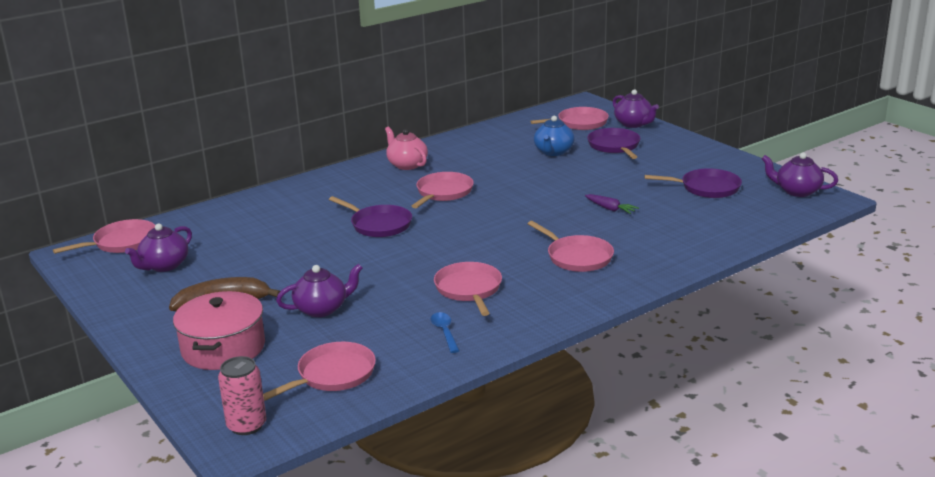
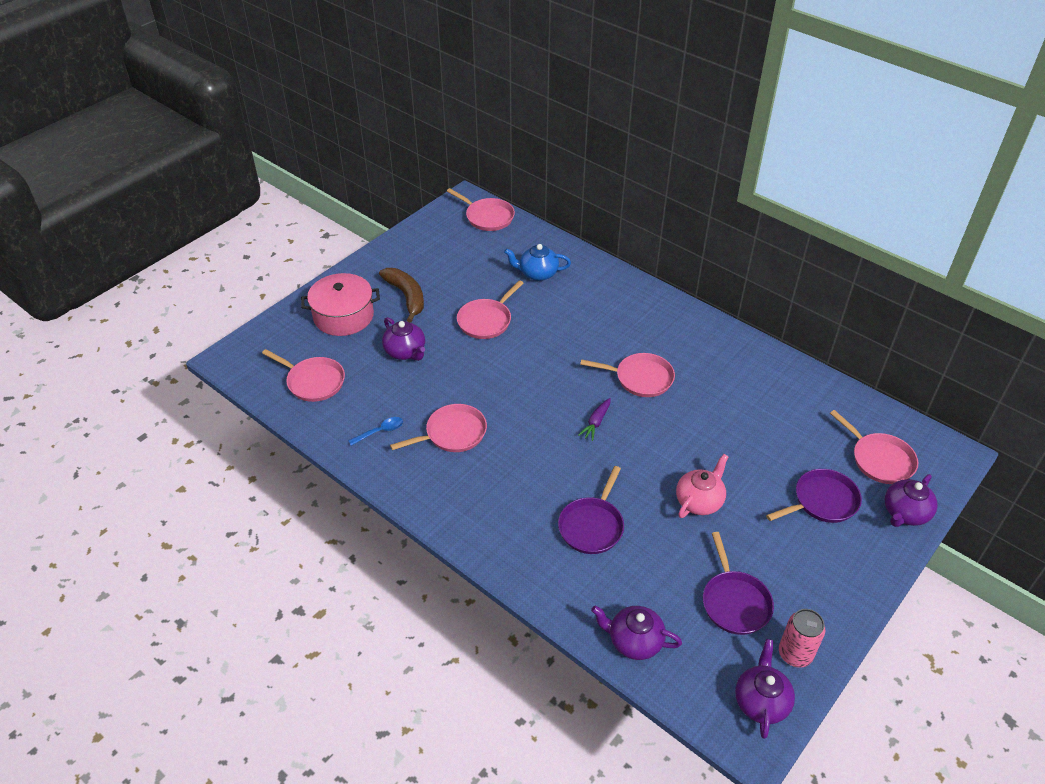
camera: 75 degrees right, 20 degrees up
(164, 266) = (456, 250): purple teapot -> purple teapot (634, 641)
(247, 425) = (250, 355): pink can -> pink can (795, 654)
(378, 225) = (558, 350): purple pan -> purple pan (592, 526)
(407, 165) = (696, 339): pink teapot -> pink teapot (699, 501)
(553, 152) = (779, 447): blue teapot -> blue teapot (537, 273)
(577, 257) = (530, 501): pink pan -> pink pan (486, 320)
(610, 209) = (647, 515): purple carrot -> purple carrot (596, 422)

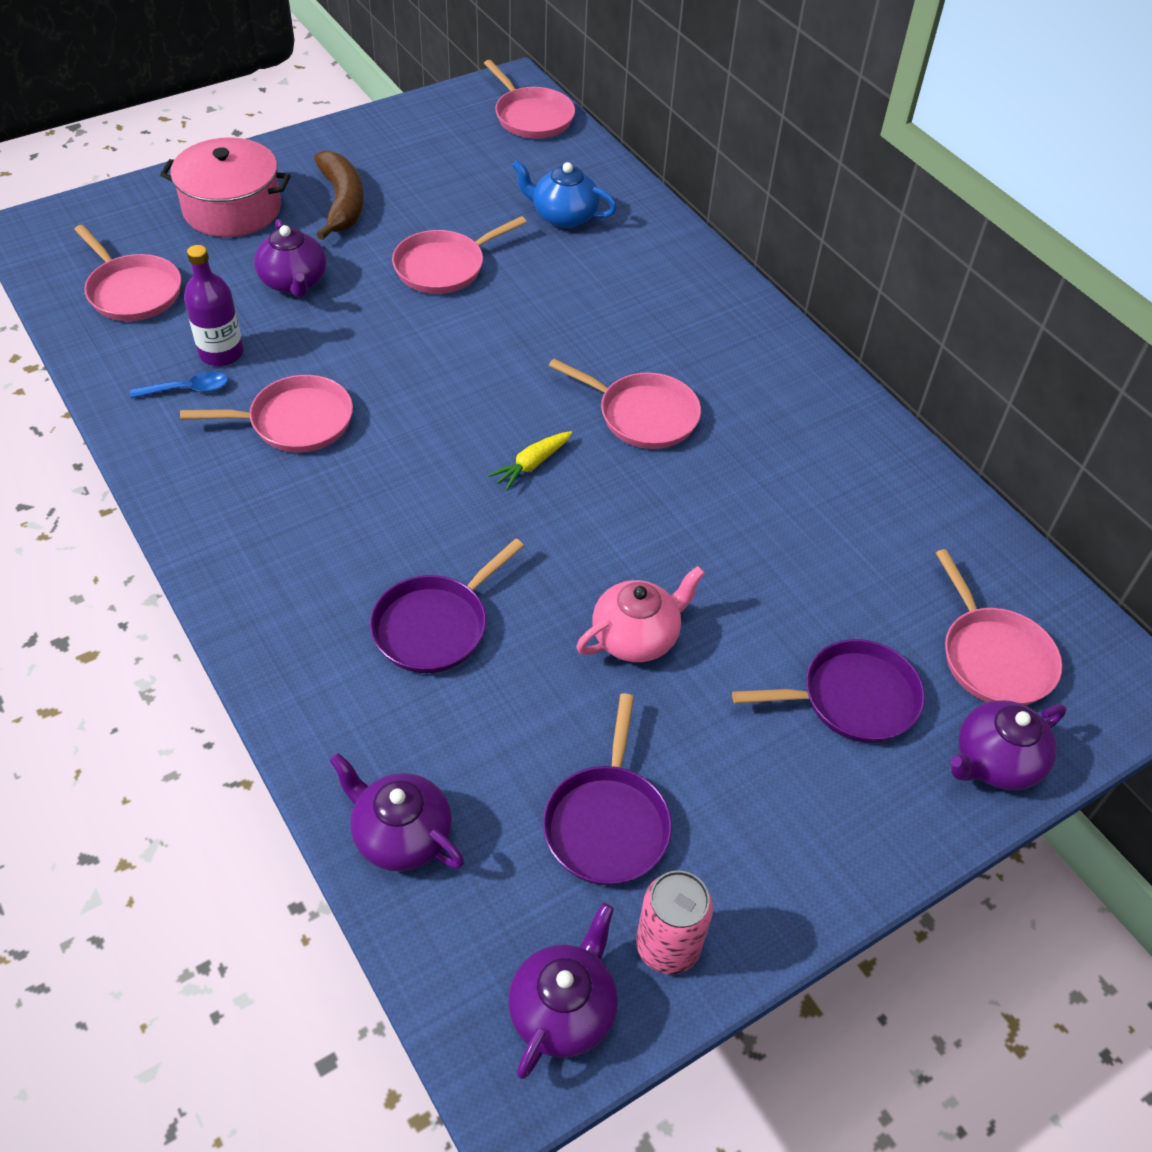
camera: 15 degrees right, 5 degrees up
(387, 405) = (221, 353): none -> purple bottle
(596, 422) = (532, 465): purple carrot -> yellow carrot

